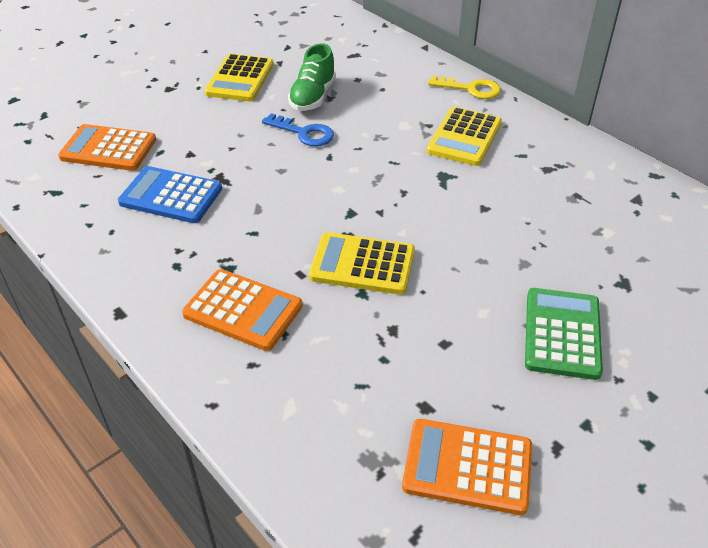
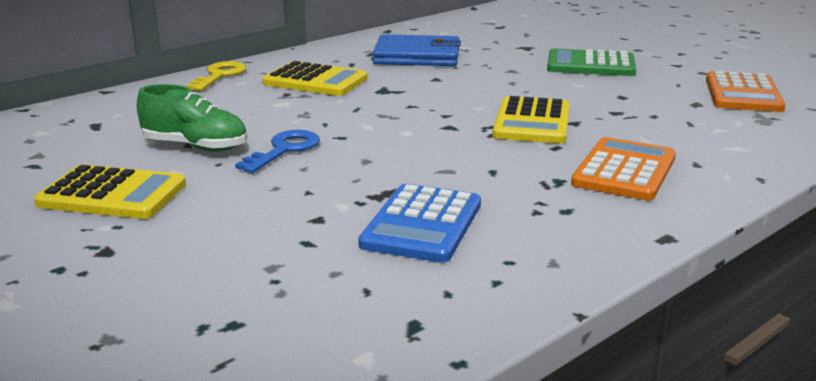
camera: 90 degrees left, 20 degrees down
(108, 149) = (288, 289): orange calculator -> none
(559, 196) = (417, 56): none -> blue wallet

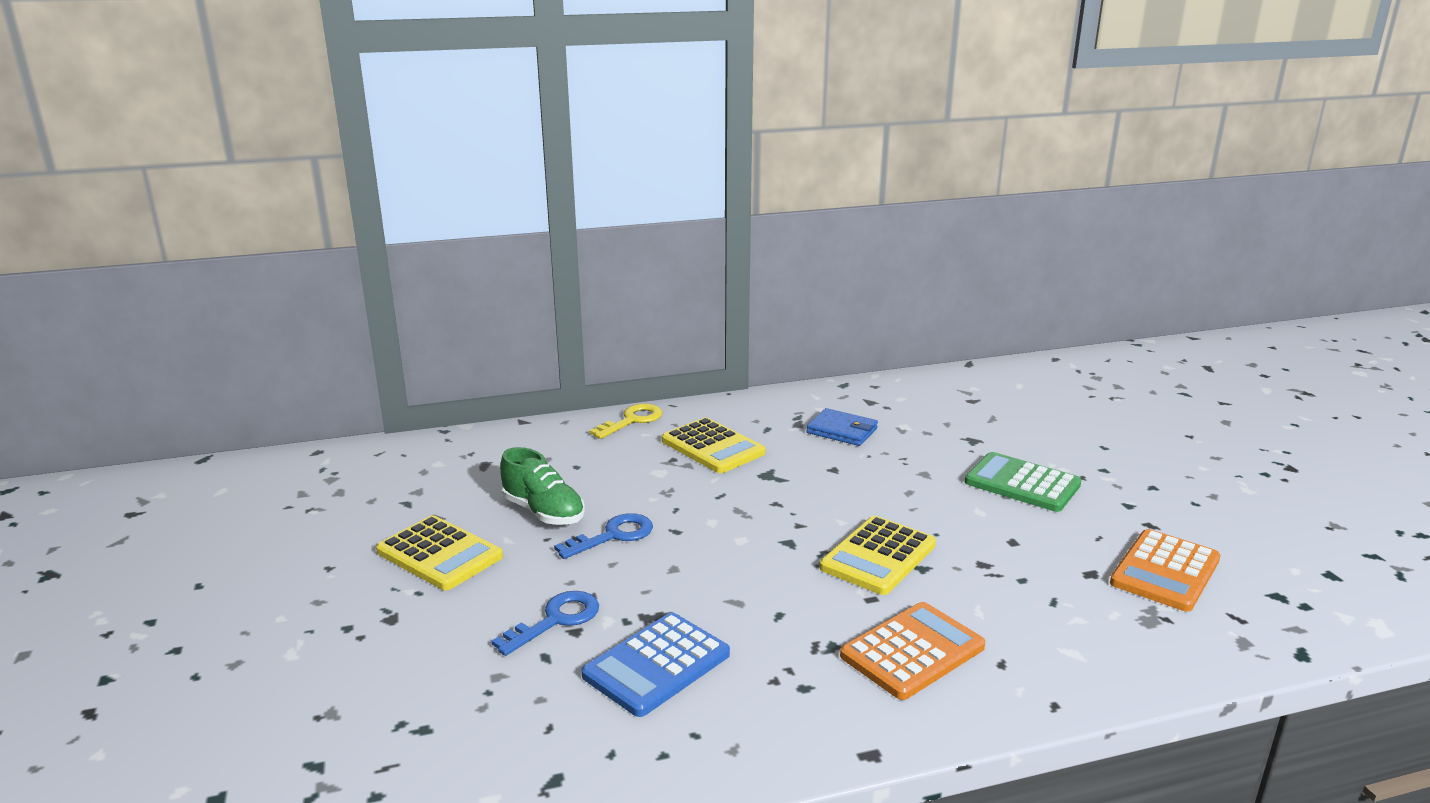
camera: 25 degrees right, 0 degrees up
(290, 215) = (556, 620): none -> blue key
(417, 56) = (842, 431): blue wallet -> blue wallet, size x0.65

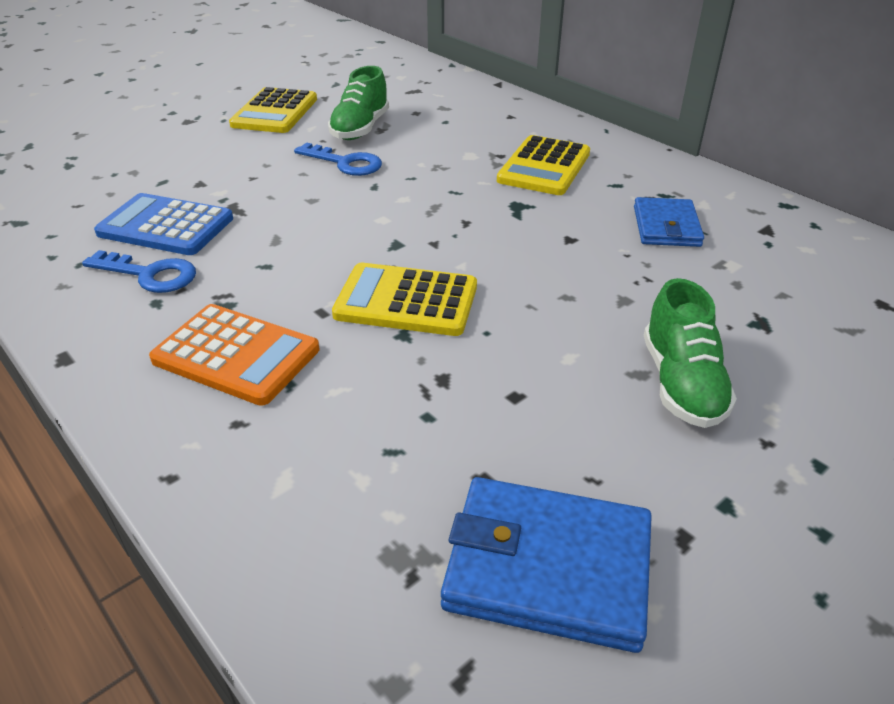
camera: 65 degrees right, 15 degrees up
(556, 620) = (210, 173): blue key -> blue key (150, 274)
(632, 420) = (552, 121): yellow key -> none
(1022, 483) = (681, 383): green calculator -> green shoe
(1165, 571) = (547, 567): orange calculator -> blue wallet

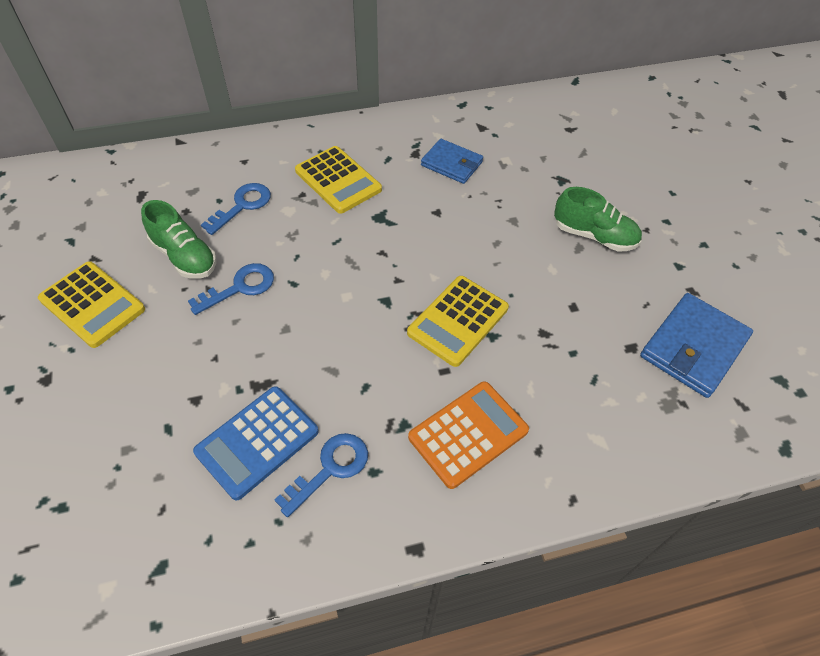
camera: 65 degrees left, 15 degrees up
(450, 133) = (242, 205): none -> blue key

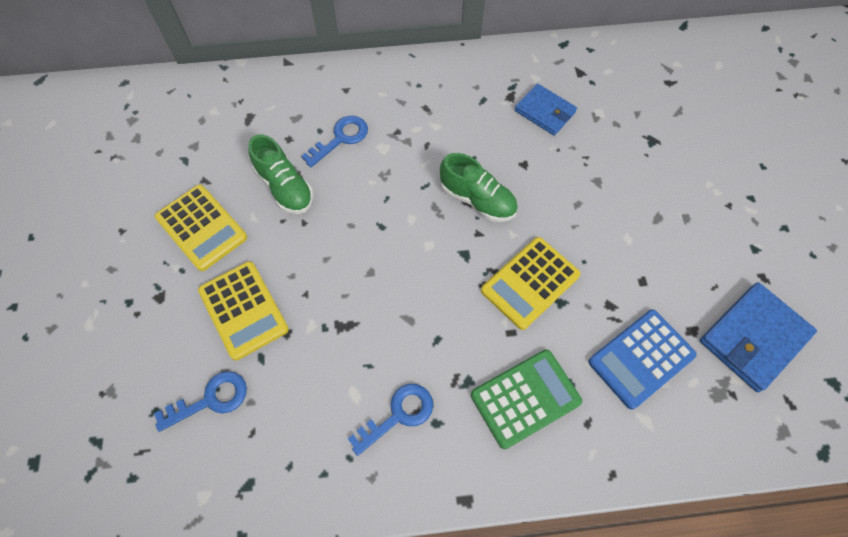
camera: 10 degrees right, 10 degrees up
(240, 287) = (332, 225): blue key -> blue key (210, 399)
(257, 442) = (337, 381): blue calculator -> blue calculator (641, 358)
(338, 180) = (432, 120): yellow calculator -> yellow calculator (243, 310)
(468, 434) = (525, 398): orange calculator -> green calculator
(594, 236) = (675, 207): green shoe -> green shoe (477, 200)

